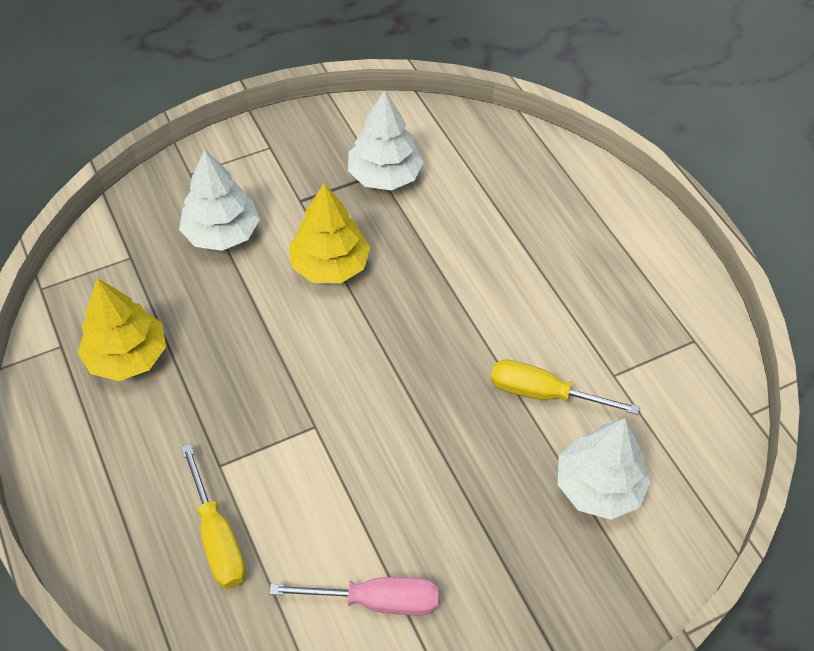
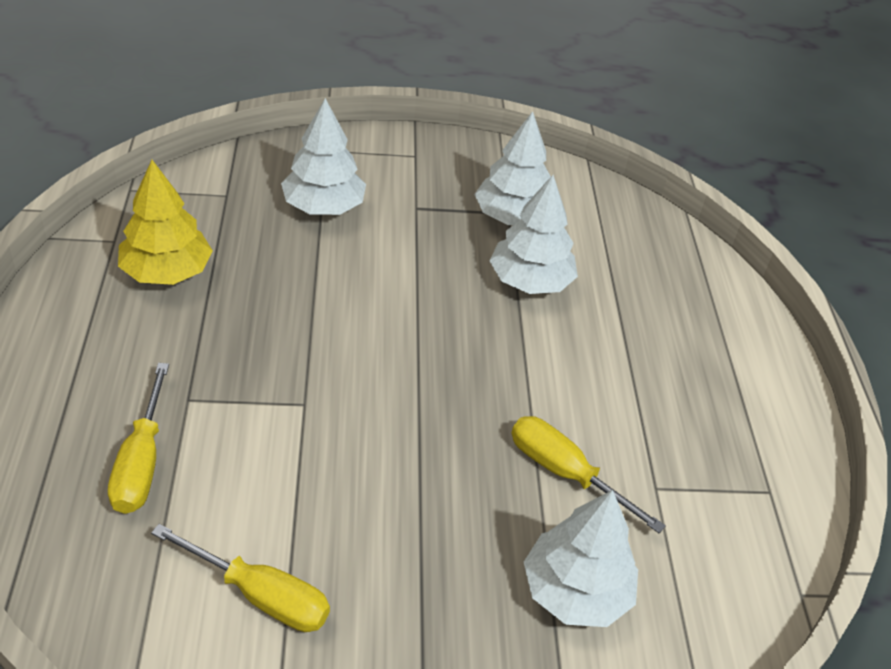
camera: 20 degrees right, 10 degrees down
(330, 265) = (411, 271): yellow tree -> none
(376, 600) = (261, 595): pink screwdriver -> yellow screwdriver
(430, 233) = (530, 281): none -> white tree

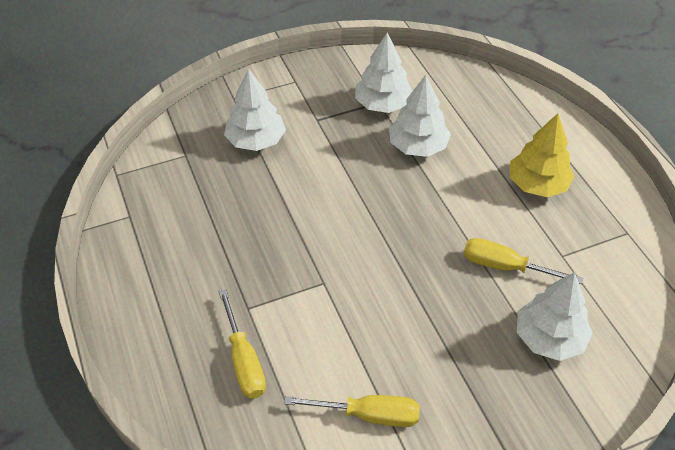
camera: 15 degrees left, 5 degrees up
(167, 272) = (179, 225): yellow tree -> yellow tree (537, 184)

